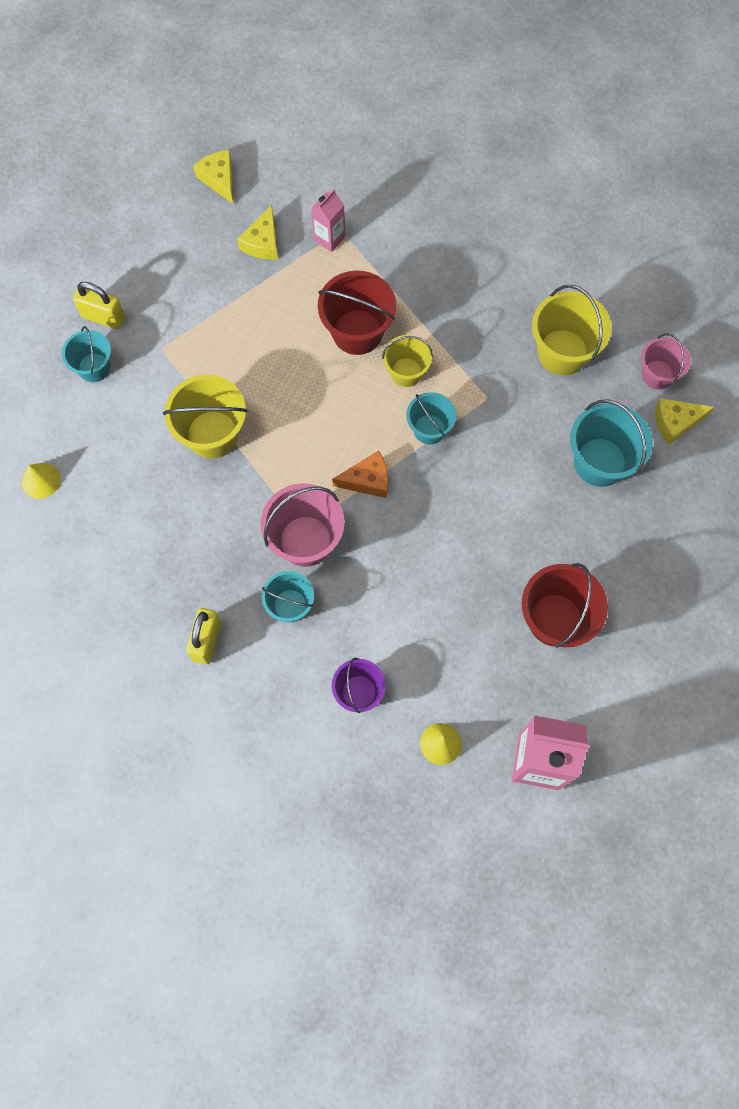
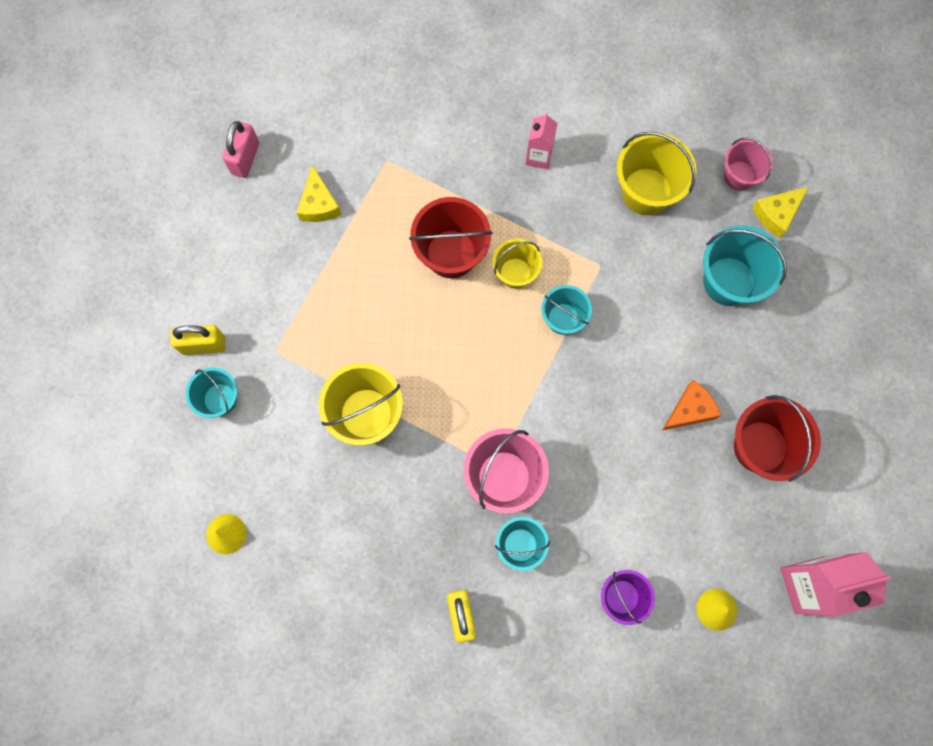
camera: 25 degrees left, 5 degrees up
(219, 179) = (245, 158): yellow cheese -> pink padlock
(329, 238) = (380, 173): pink carton -> pink carton (538, 156)
(367, 480) = (531, 393): orange cheese -> orange cheese (690, 410)

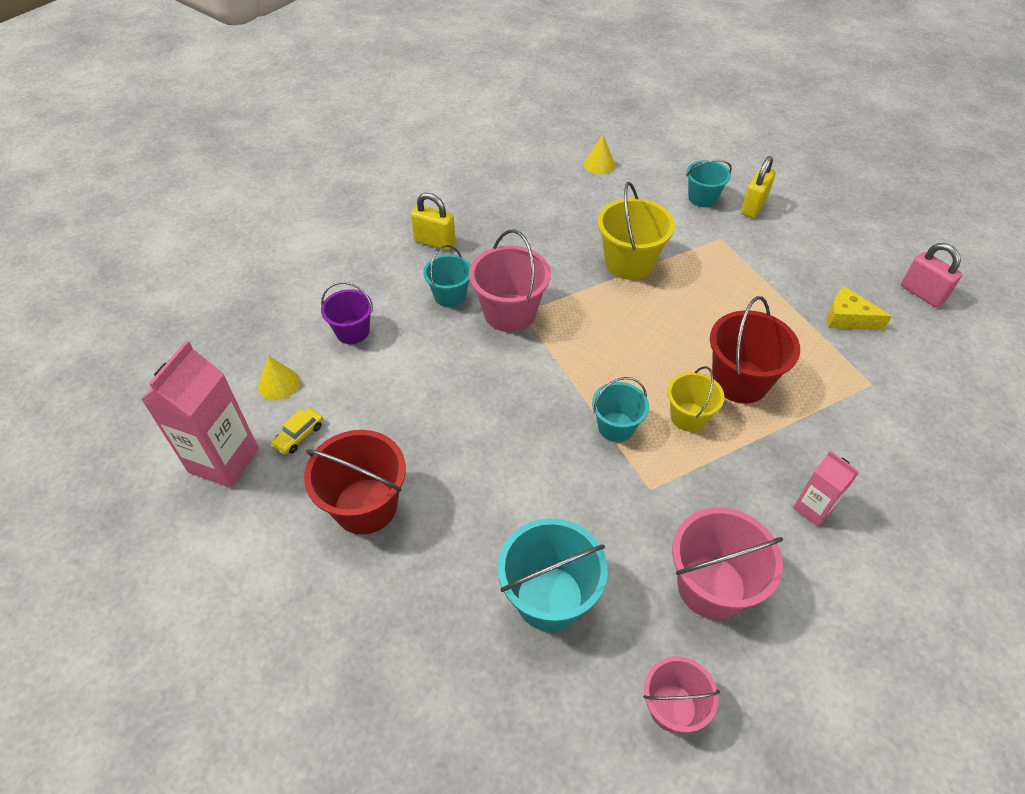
camera: 125 degrees right, 25 degrees down
(646, 191) = (711, 586): yellow bucket -> pink bucket
(690, 410) = (450, 471): orange cheese -> none
(746, 547) = (299, 435): none -> yellow car
(776, 214) = (594, 715): yellow cheese -> none

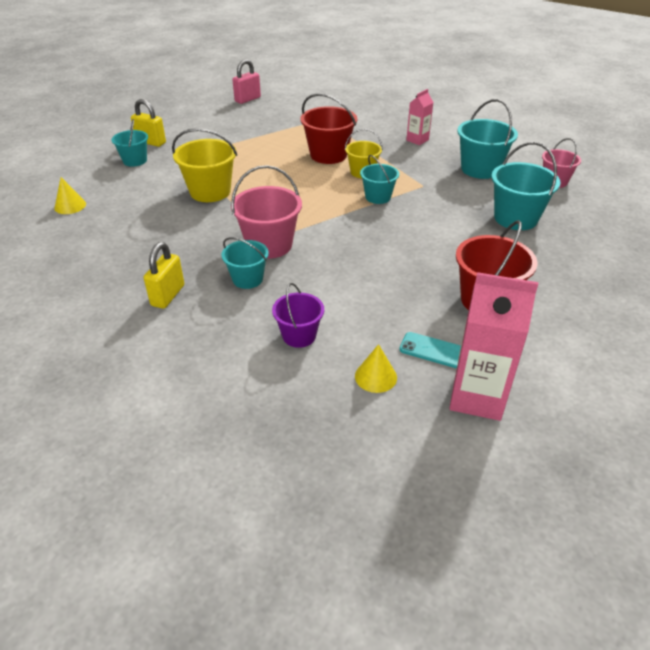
camera: 95 degrees left, 10 degrees down
(299, 435) = (432, 350): yellow car -> turquoise phone
(711, 586) = (480, 169): pink bucket -> turquoise bucket
(847, 318) = (270, 120): yellow cheese -> none

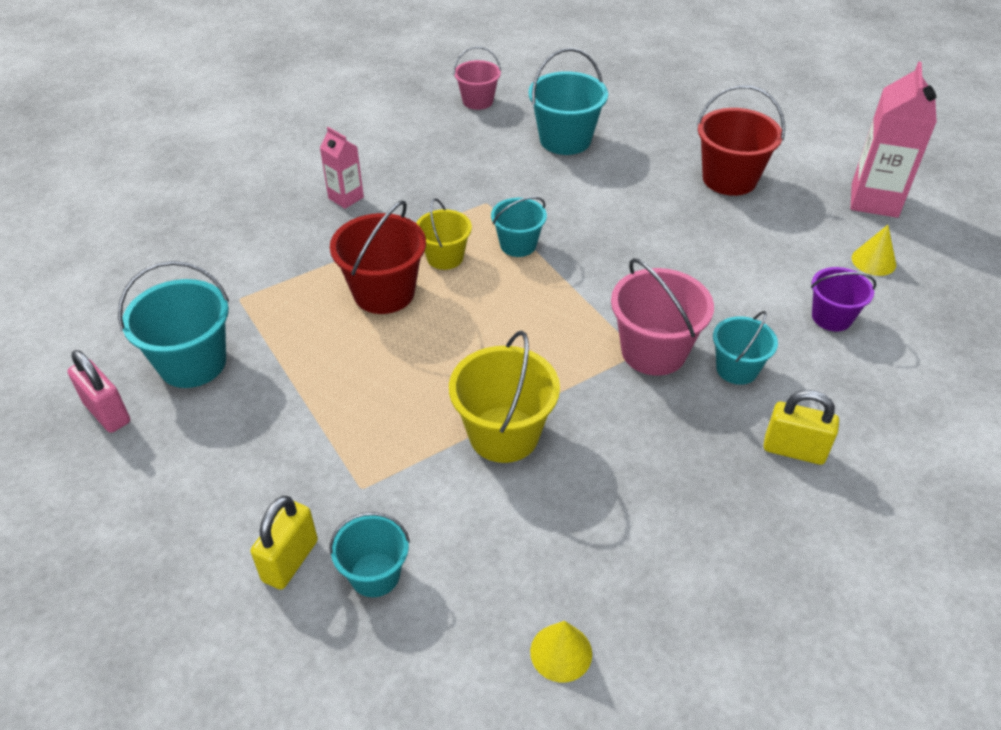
camera: 90 degrees left, 5 degrees up
(432, 350) = (820, 221): turquoise phone -> none
(480, 169) = (443, 151): turquoise bucket -> turquoise bucket (192, 363)

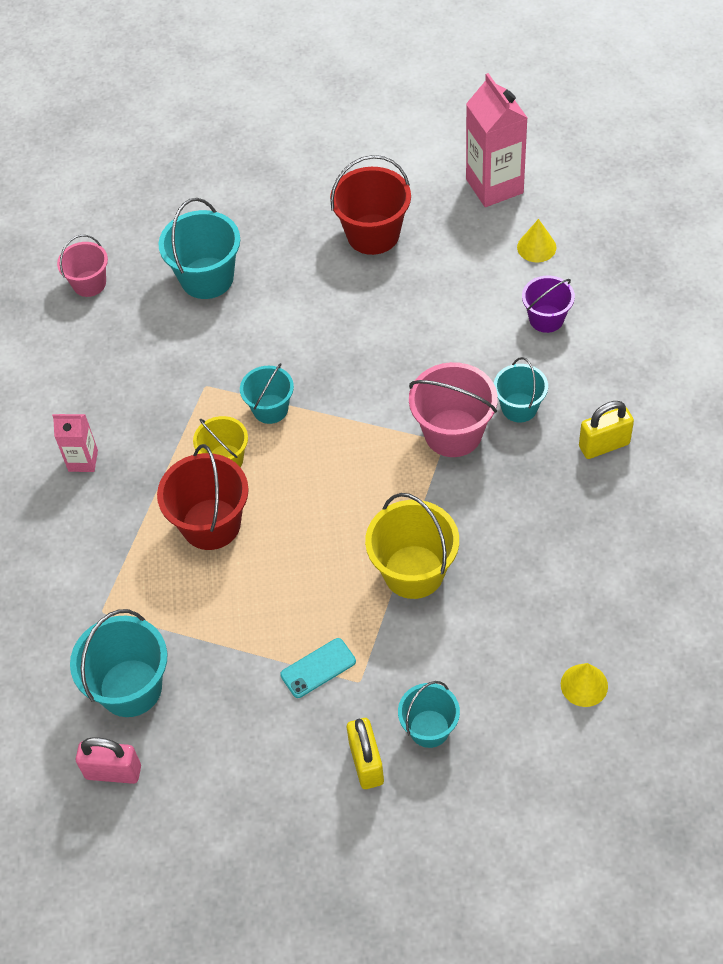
camera: 35 degrees left, 10 degrees up
(341, 452) = (318, 668): none -> turquoise phone

